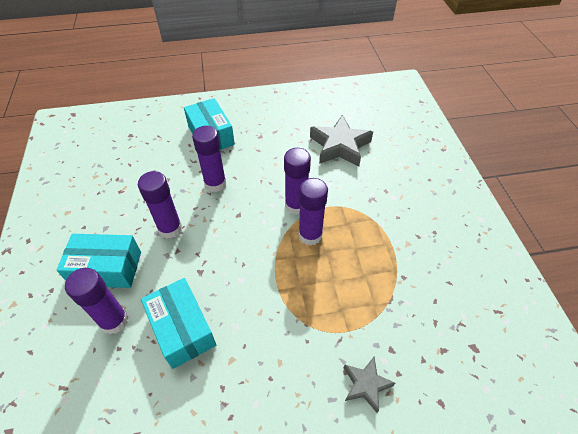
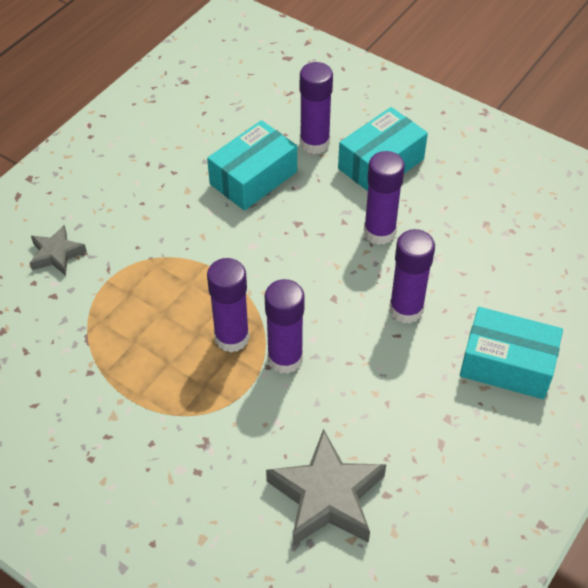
camera: 135 degrees right, 0 degrees up
(182, 329) = (253, 178): turquoise box -> turquoise box turned 60 degrees counterclockwise

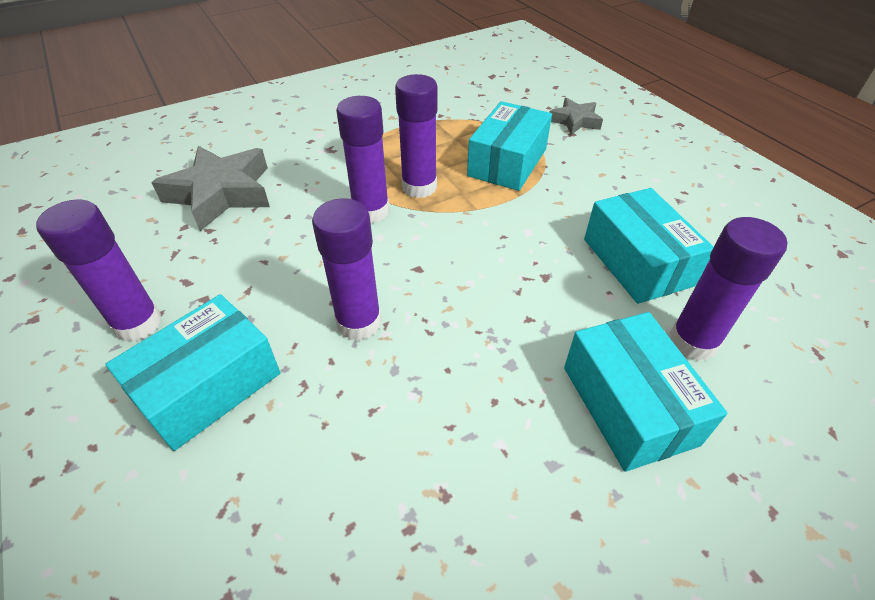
camera: 115 degrees right, 5 degrees down
(159, 286) = (507, 162): none -> turquoise box
(379, 232) = (493, 347): purple glue stick -> purple glue stick (138, 323)

